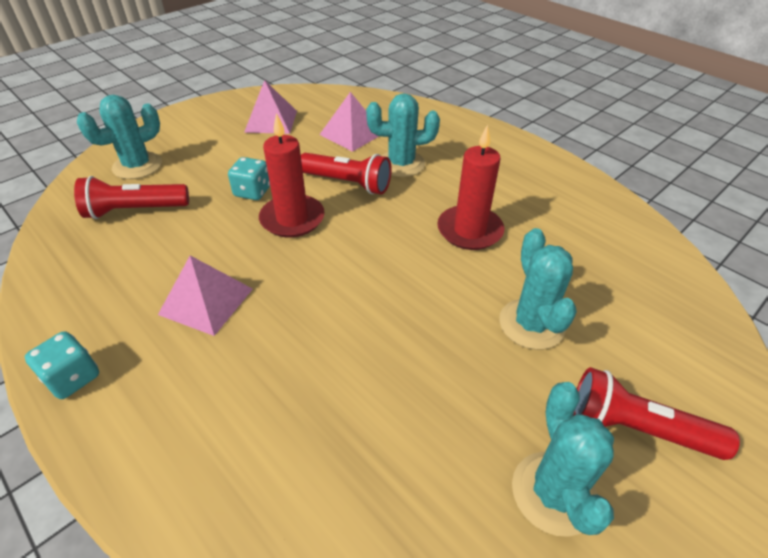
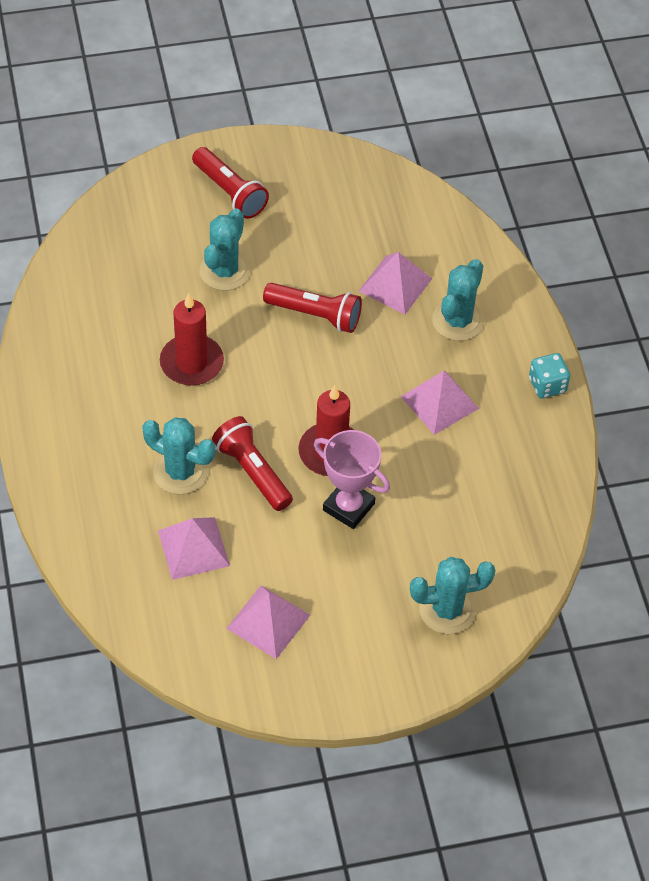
camera: 150 degrees left, 10 degrees up
(135, 210) = (467, 537): red flashlight -> red flashlight (315, 315)
(252, 192) = (348, 507): turquoise dice -> pink trophy
(331, 412) = (395, 284): none -> pink pyramid
(554, 493) = (306, 192): turquoise cactus -> turquoise cactus (458, 321)

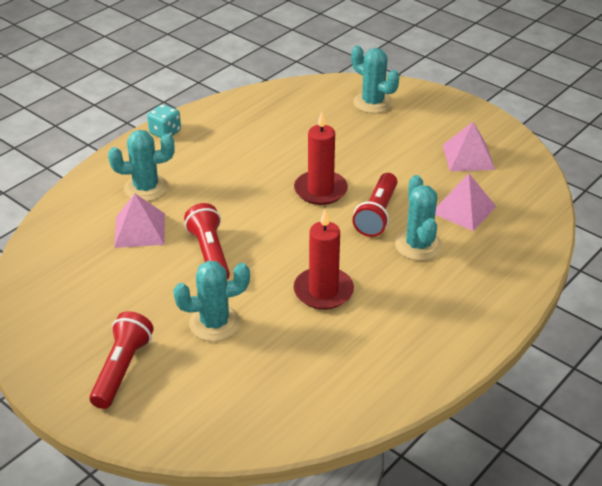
camera: 125 degrees left, 15 degrees down
(348, 507) = (352, 165): pink trophy -> none
(439, 402) = (227, 166): pink pyramid -> none

